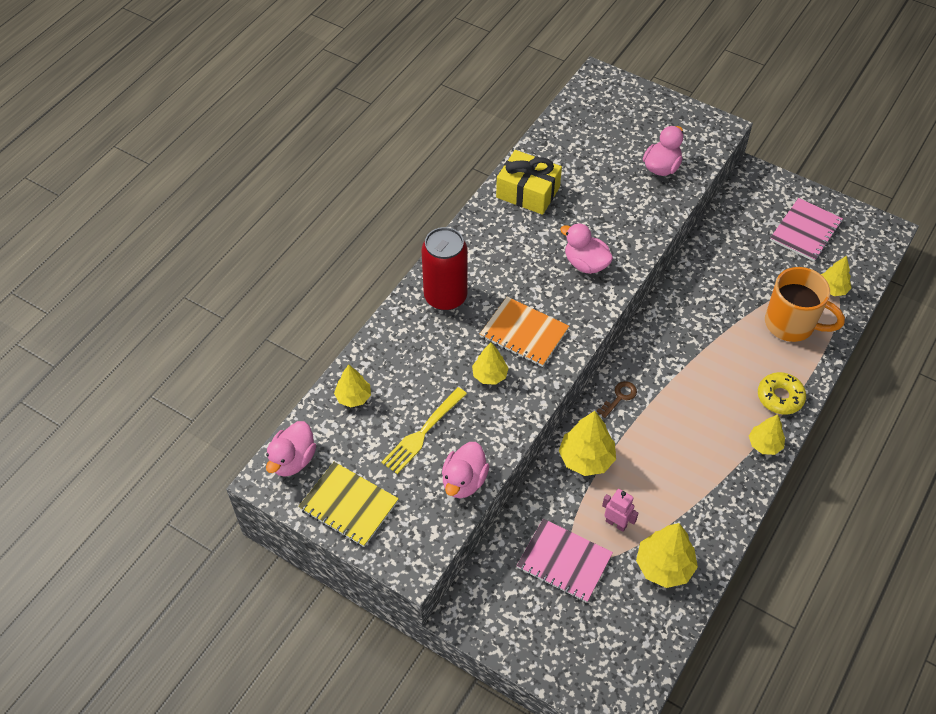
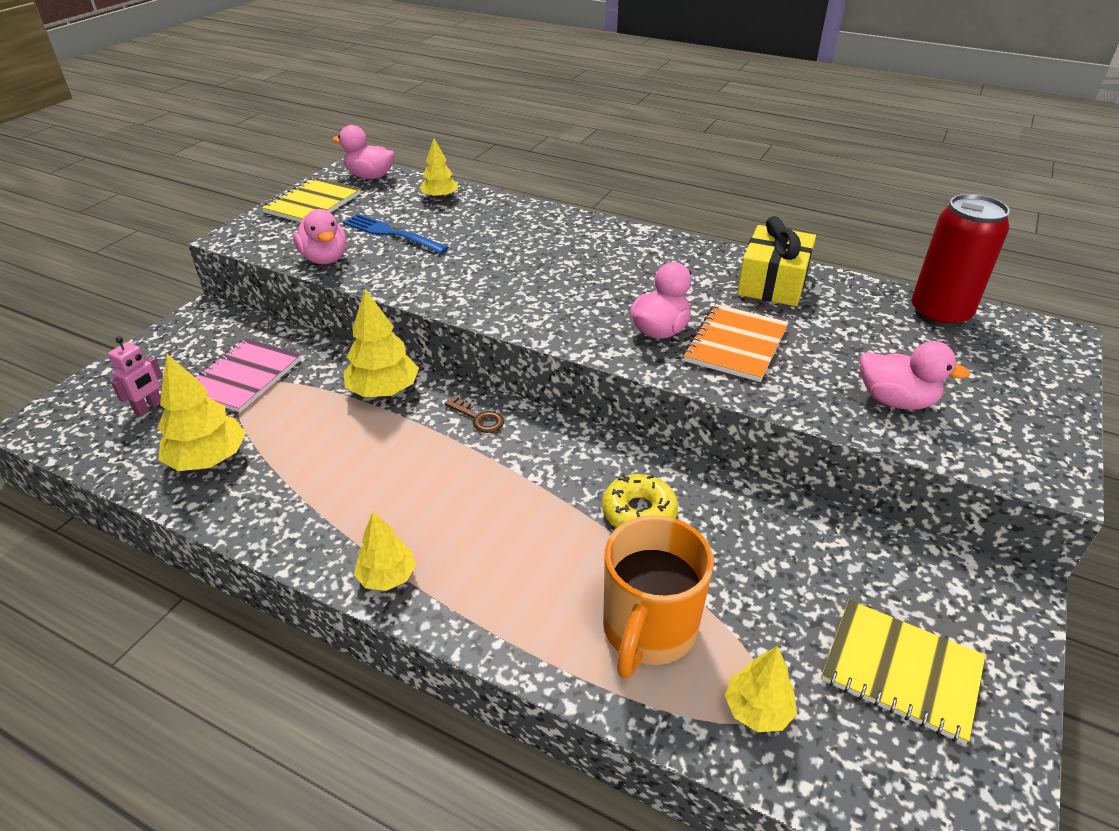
camera: 85 degrees right, 15 degrees down
(423, 432) = (392, 234): yellow fork -> blue fork
(445, 297) = (579, 237): red can -> red can (939, 314)
(464, 481) = (325, 259): pink duck -> pink duck turned 135 degrees counterclockwise
(489, 375) = (467, 268): yellow tree -> none
(524, 333) = (532, 287): orange notebook -> orange notebook (736, 345)
(616, 523) = (284, 417): pink robot -> pink robot (149, 408)
(780, 397) = (482, 603): yellow donut -> yellow donut (639, 512)
(805, 231) = (901, 671): pink notebook -> yellow notebook

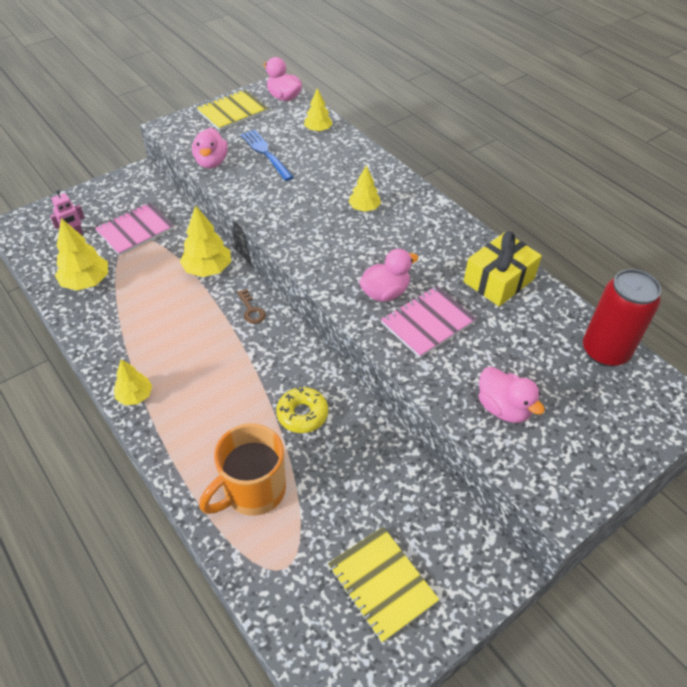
camera: 25 degrees right, 10 degrees up
(736, 345) = (428, 323): orange notebook -> pink notebook
(757, 710) = (278, 565): yellow tree -> yellow tree (364, 208)

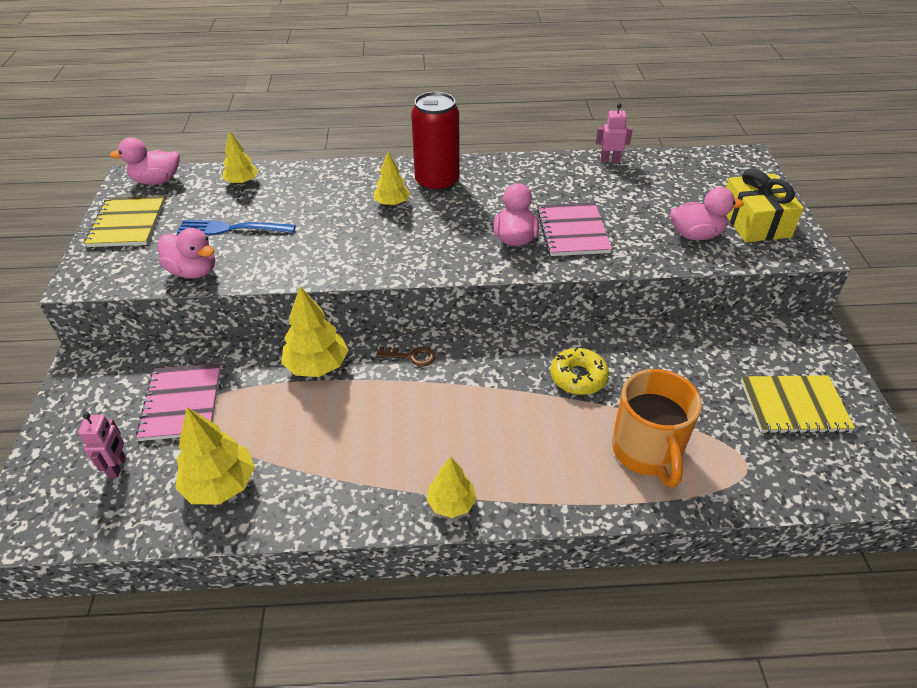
camera: 55 degrees left, 5 degrees down
(499, 280) = (557, 175): yellow gift -> yellow gift (755, 222)
(560, 304) = (610, 160): none -> pink robot
(605, 351) = (674, 164): red can -> red can (437, 182)

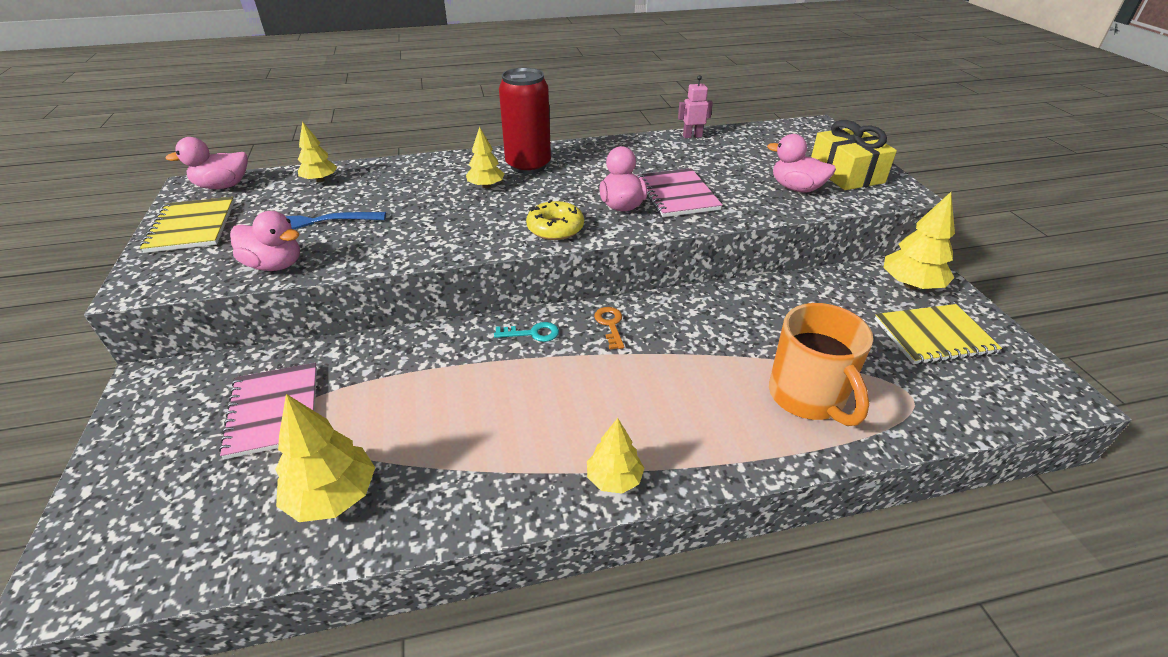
camera: 10 degrees left, 5 degrees down
(117, 467) = (197, 493): pink robot -> none
(317, 365) = (429, 353): yellow tree -> yellow tree (911, 285)
(411, 356) = (532, 333): brown key -> turquoise key
(484, 356) = (610, 325): none -> orange key
(578, 377) = (713, 333): yellow donut -> yellow donut (555, 228)
(696, 235) = (796, 188): pink duck -> pink duck turned 135 degrees counterclockwise

